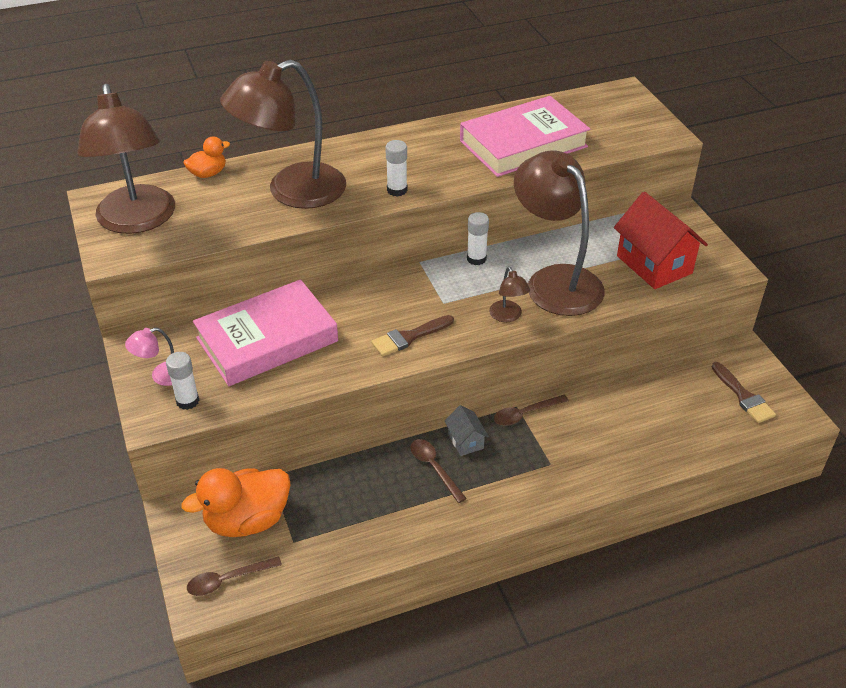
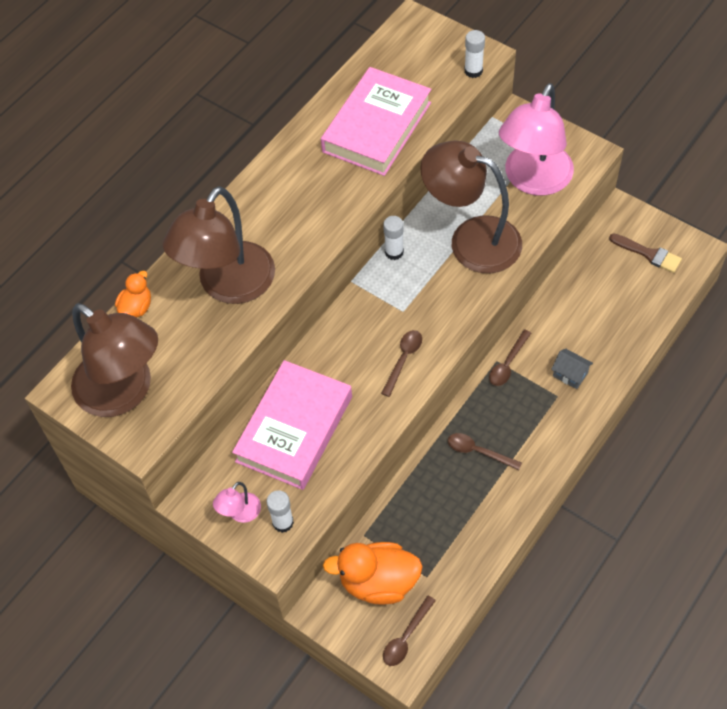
camera: 30 degrees left, 15 degrees up
(247, 520) = (378, 582): orange duck -> orange duck turned 60 degrees clockwise
(397, 190) = (315, 235): white glue stick -> white glue stick (473, 71)
(409, 337) = (403, 360): brown brush -> brown spoon
(465, 441) = (483, 414): grey house -> grey house (570, 374)
(508, 316) = (462, 295): brown lamp -> none
(654, 264) = (533, 181): red house -> pink lamp

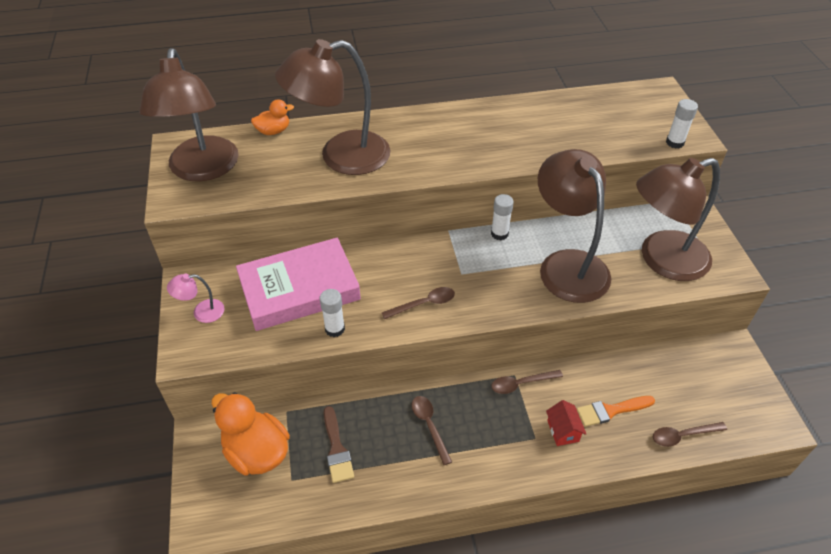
camera: 40 degrees right, 10 degrees down
(283, 522) = (218, 340): white glue stick -> white glue stick (335, 329)
(377, 127) = (557, 133): pink book -> none
(406, 637) = (227, 509): brown spoon -> brown spoon (682, 435)
(533, 181) = (662, 260): pink lamp -> brown lamp
(570, 374) = (563, 431): grey house -> red house
(586, 331) = (611, 411): none -> orange brush
(648, 254) = (728, 395): brown brush -> brown brush (336, 449)

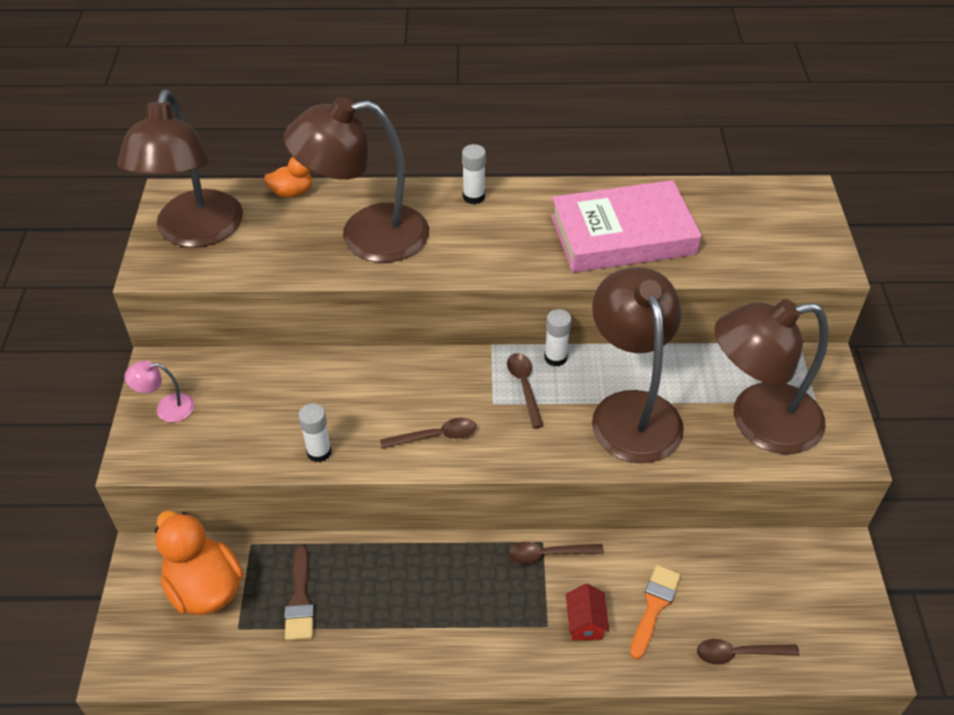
camera: 10 degrees right, 0 degrees up
(299, 289) = (288, 396): pink book -> pink book (622, 235)
(429, 426) = (419, 589): brown spoon -> brown spoon (524, 387)
(611, 411) = (654, 607): orange brush -> orange brush turned 120 degrees clockwise
(675, 142) = (801, 269): white glue stick -> white glue stick (473, 197)

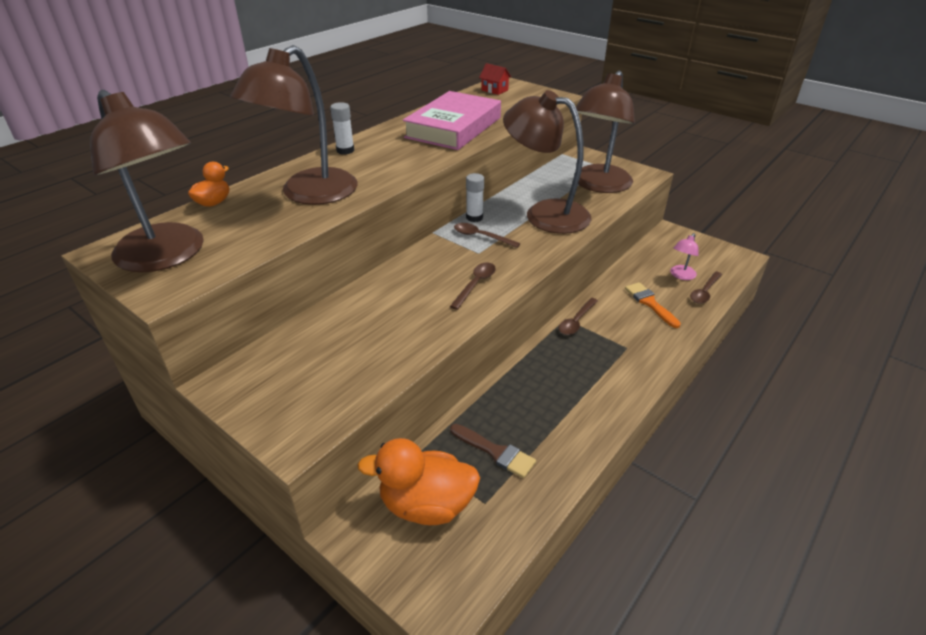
camera: 50 degrees left, 10 degrees down
(167, 408) = (270, 398): pink lamp -> pink lamp (681, 275)
(319, 452) = (423, 338): white glue stick -> none
(585, 622) = (638, 332): red house -> red house (494, 90)

